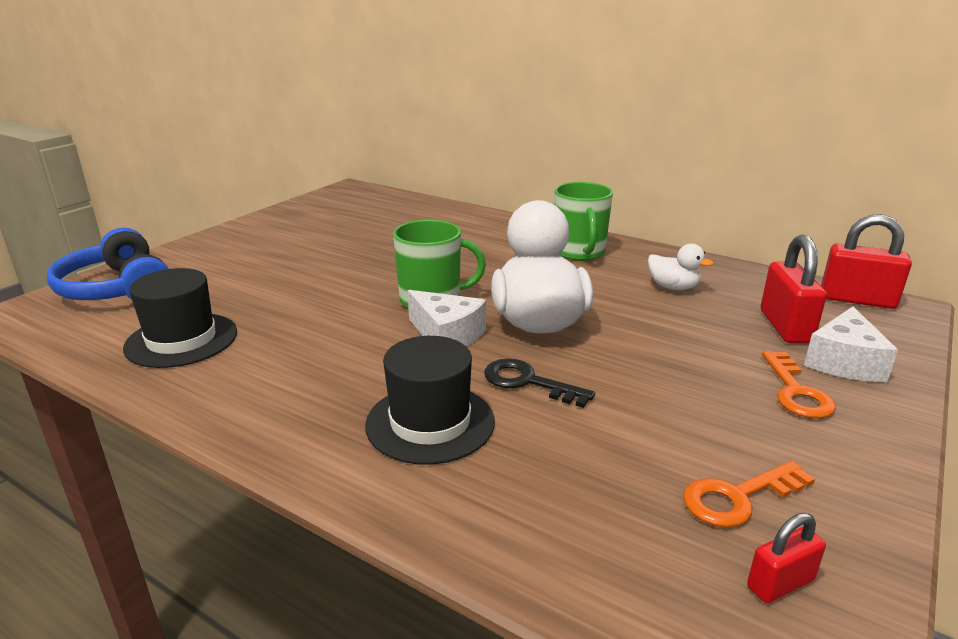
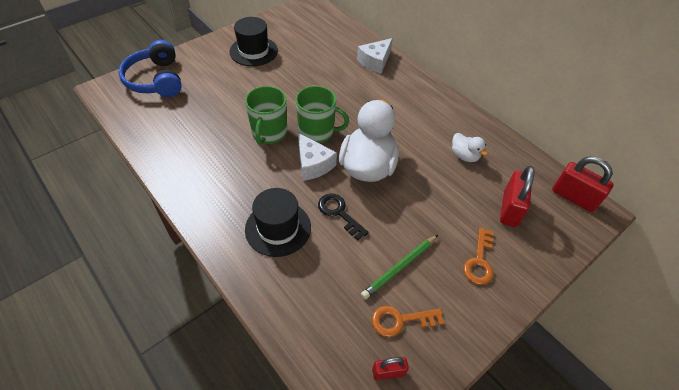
camera: 15 degrees right, 25 degrees up
(181, 340) = (178, 132): black hat -> black hat (253, 51)
(579, 252) = (425, 107): green mug -> green mug (269, 133)
(679, 427) = (399, 268): none -> green pencil
(844, 362) = (524, 247): white cheese -> white cheese (375, 62)

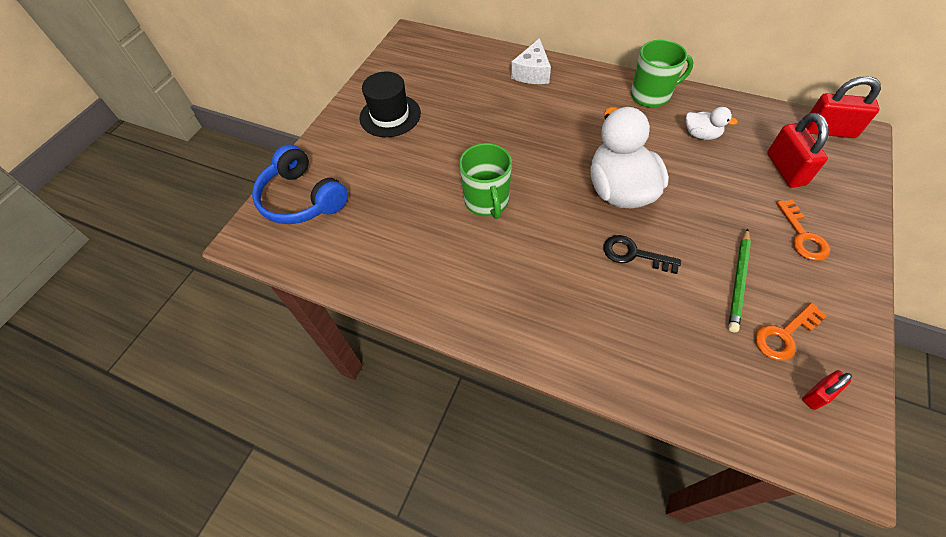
camera: 20 degrees left, 5 degrees up
(278, 228) = (586, 302): black hat -> none
(313, 164) = (563, 214): white cheese -> none
(317, 132) = (537, 176): green mug -> green mug (651, 95)

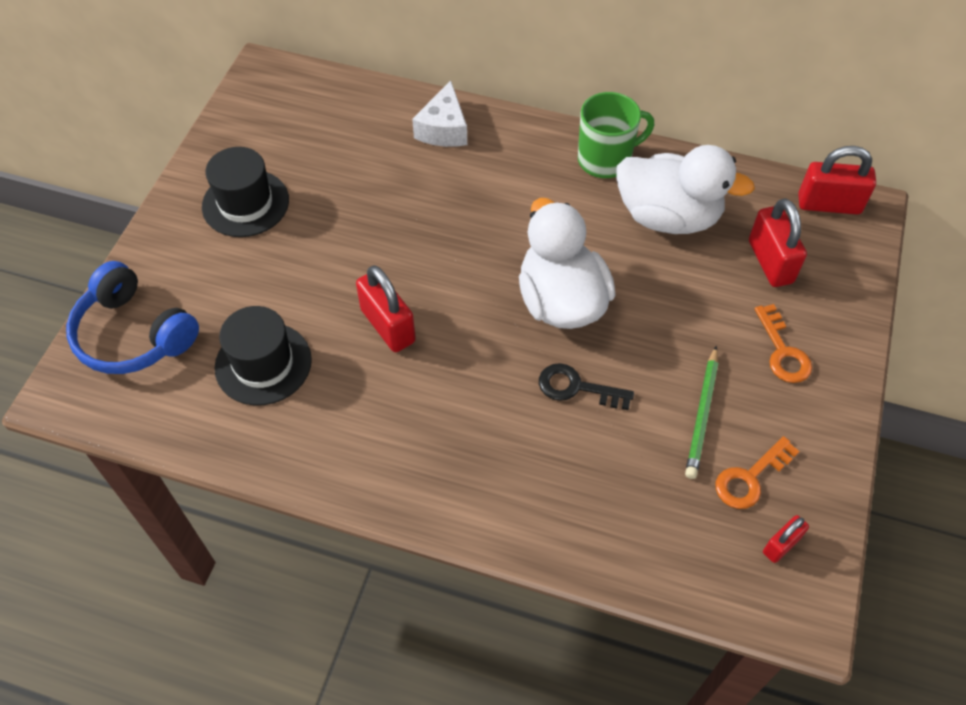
camera: 10 degrees left, 0 degrees up
(393, 223) = (263, 363): none -> black hat
(487, 201) = (388, 326): green mug -> red padlock
(701, 135) = (668, 216): white duck -> white duck, size x2.13

